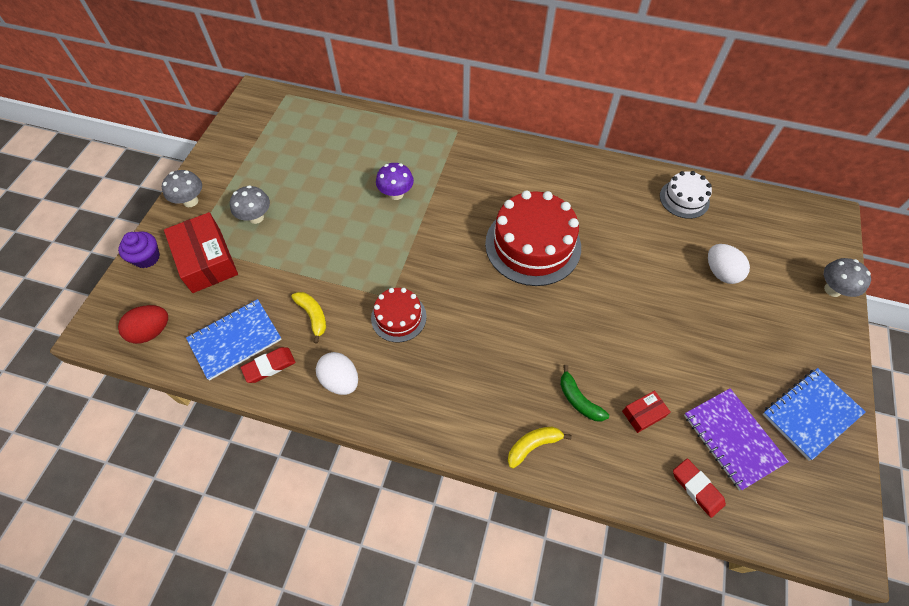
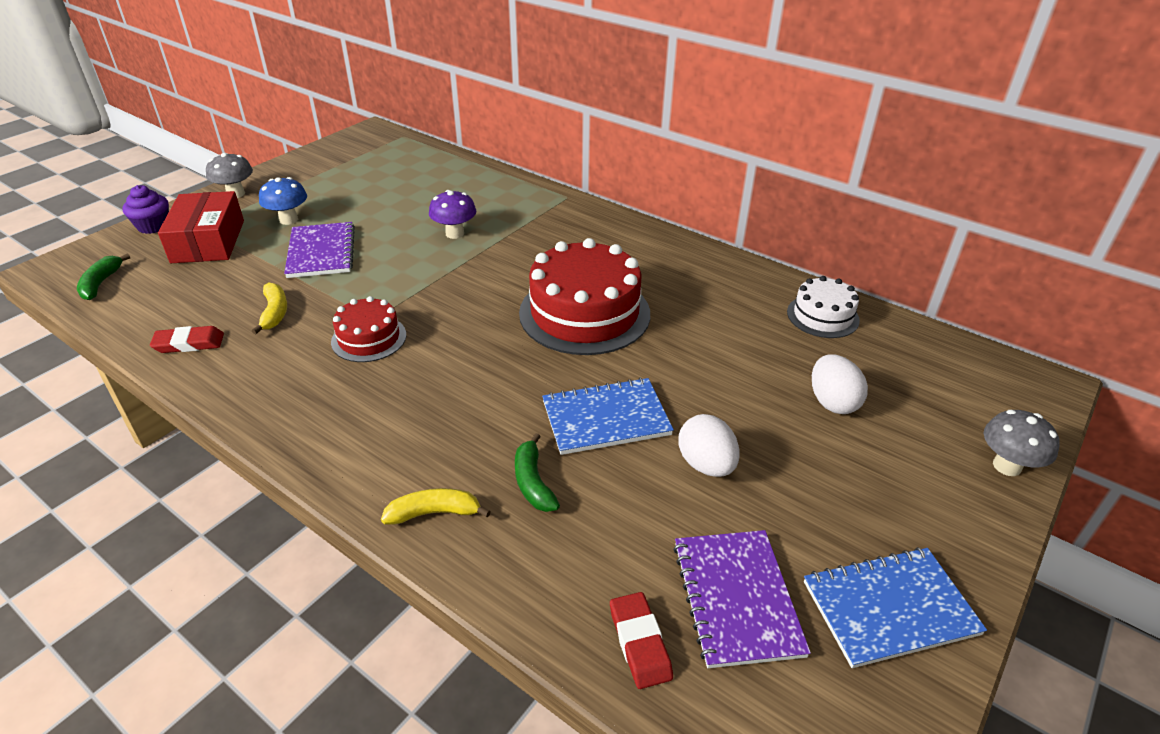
camera: 20 degrees right, 20 degrees down
(151, 331) = (101, 283): red egg -> green banana
(235, 340) = (175, 311): blue notebook -> blue notebook (606, 418)
(256, 217) = (288, 220): grey mushroom -> blue mushroom
(306, 244) = (321, 252): none -> purple notebook
(340, 380) = (253, 377): white egg -> white egg (706, 464)
(643, 414) = (615, 526): red box -> none

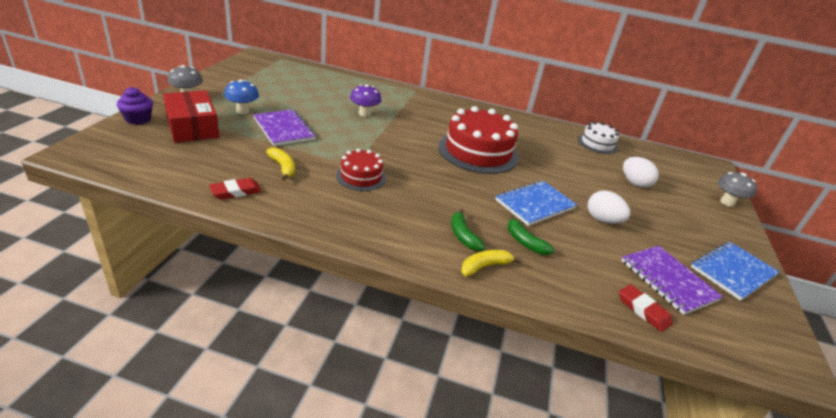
camera: 25 degrees left, 5 degrees down
(101, 283) = (128, 159): green banana -> green banana (463, 236)

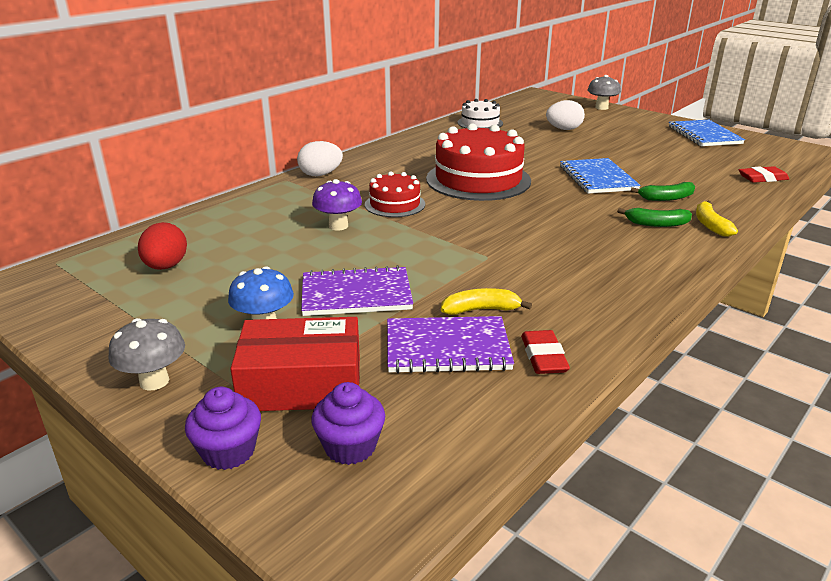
camera: 60 degrees left, 5 degrees down
(143, 144) = (350, 446): none -> purple cupcake
(289, 80) = (166, 266): none -> red egg
(361, 176) = (521, 257): red cake -> red cake (395, 204)
(602, 220) = (628, 158): white egg -> white egg (320, 174)
(668, 280) = (720, 159): purple notebook -> purple notebook (447, 348)

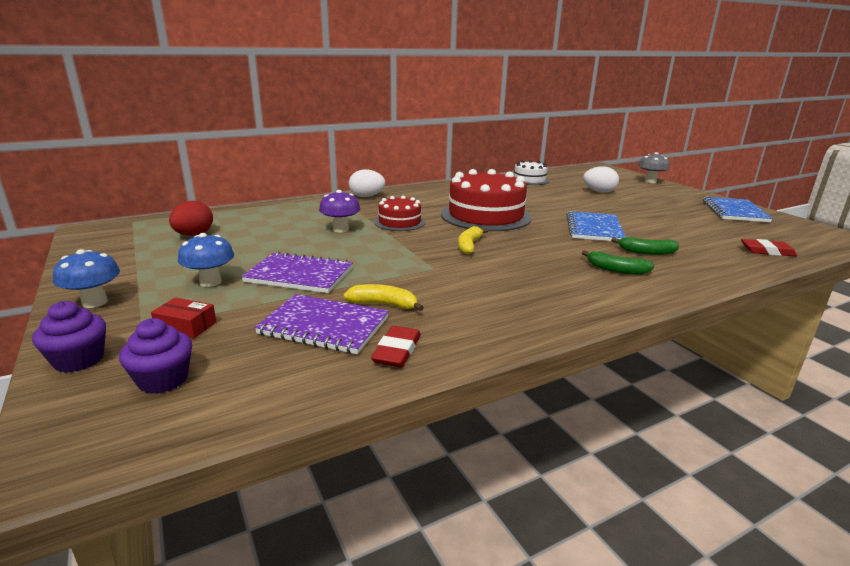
camera: 20 degrees right, 5 degrees down
(154, 381) = (95, 302): grey mushroom -> blue mushroom
(301, 383) = (186, 326): red box -> red box, size x0.48
(710, 225) = (671, 279): yellow banana -> yellow banana (469, 245)

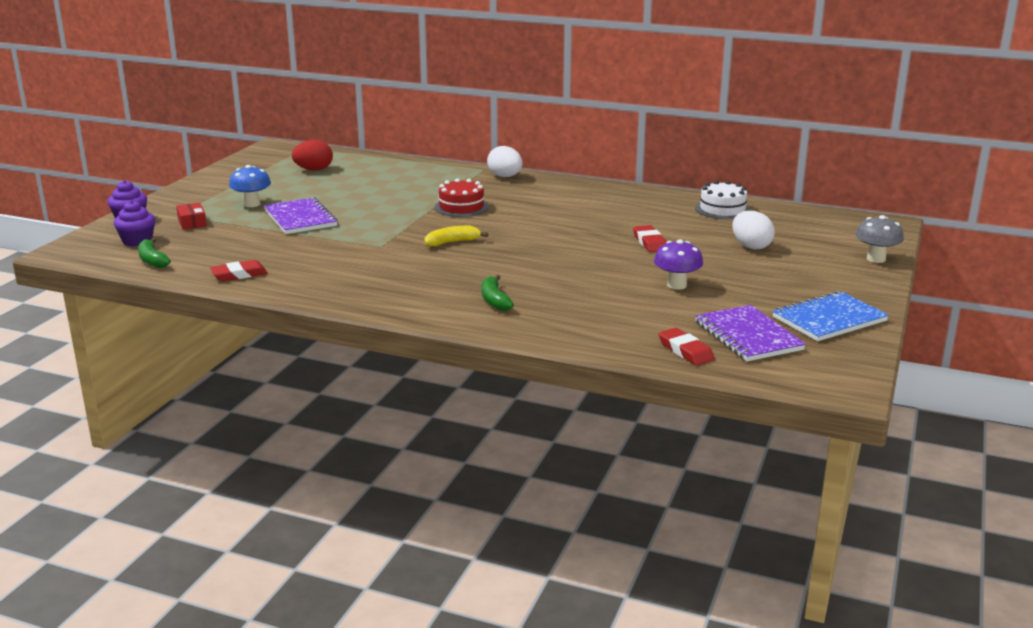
camera: 50 degrees right, 0 degrees up
(95, 302) = (186, 194): blue mushroom -> none
(324, 326) = (241, 249): purple notebook -> purple notebook (748, 336)
(340, 229) = (405, 198): purple mushroom -> purple mushroom (676, 285)
(383, 304) = (294, 252): yellow banana -> none
(485, 216) = (545, 226): red cake -> none
(559, 205) = (649, 242): none -> red eraser
(594, 228) = (598, 271): blue notebook -> none
(646, 252) = (568, 303): green banana -> green banana (152, 260)

